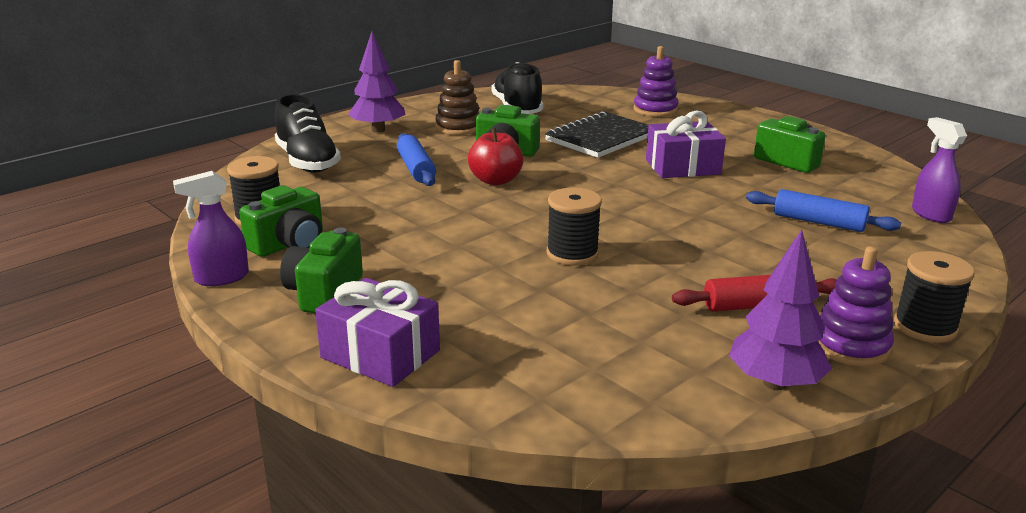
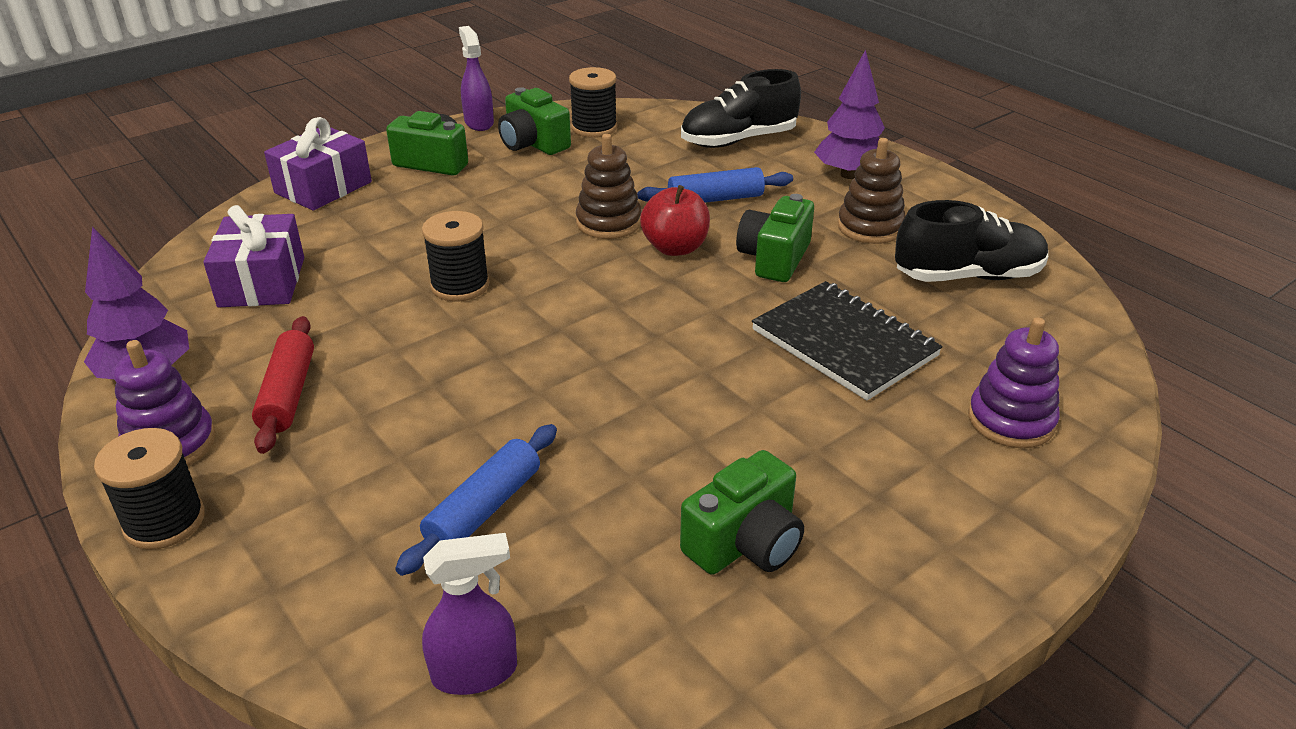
camera: 95 degrees right, 10 degrees up
(457, 204) = (608, 223): none -> brown stacking toy
(682, 167) = (719, 408): purple gift -> purple gift (262, 282)

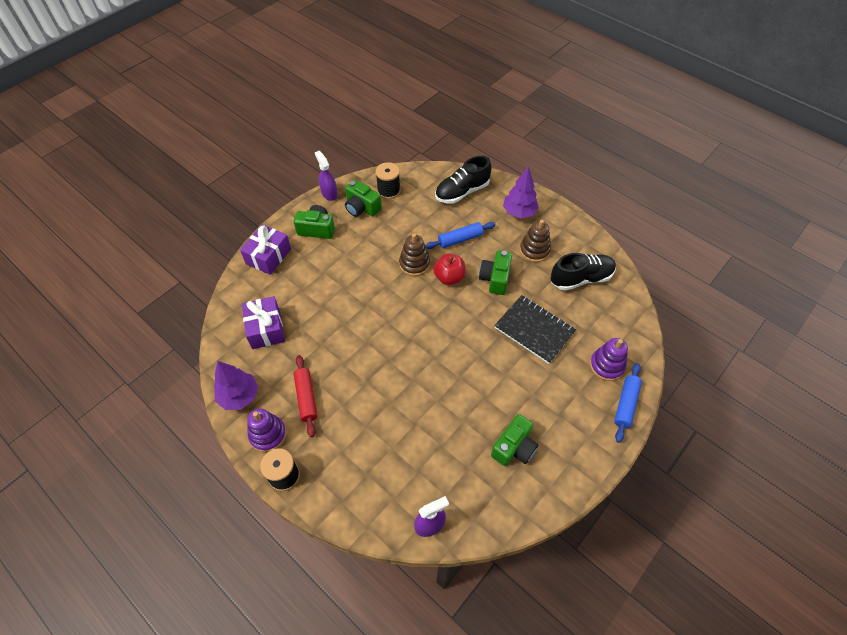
camera: 10 degrees left, 20 degrees up
(460, 286) = (358, 318): black spool -> none
(484, 509) = (409, 448): blue rolling pin -> blue rolling pin (625, 404)

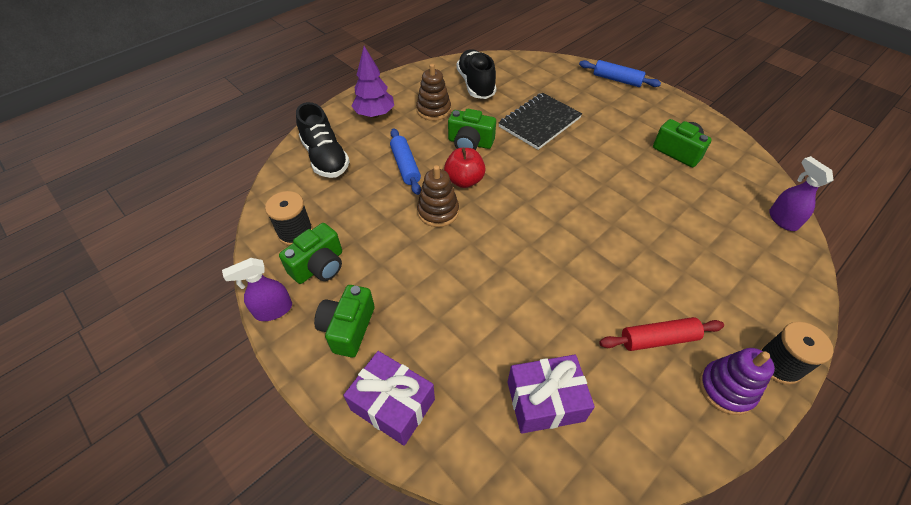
camera: 85 degrees left, 5 degrees down
(239, 396) = (673, 436): purple tree -> none
(606, 366) = (578, 84): purple stacking toy -> none

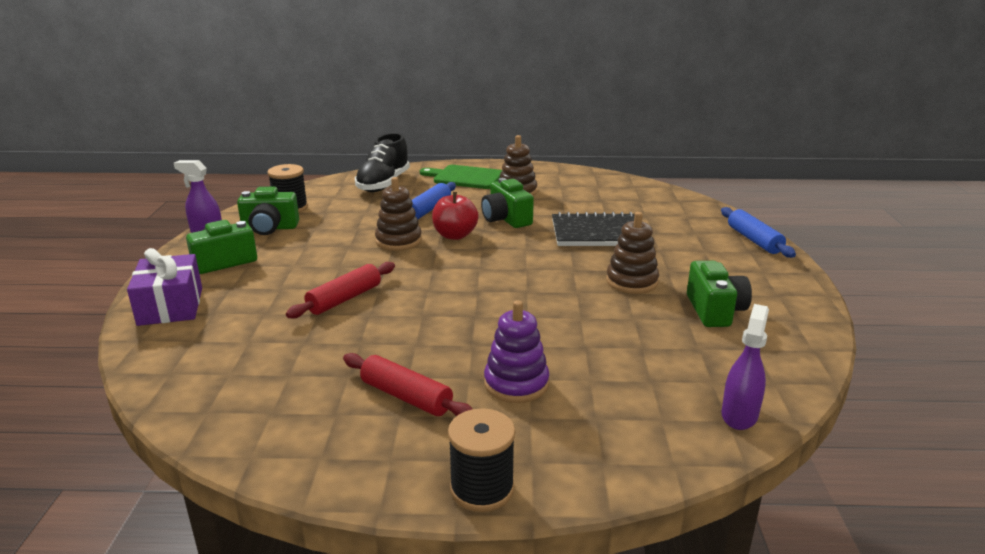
camera: 45 degrees right, 25 degrees down
(375, 114) = (465, 177): purple tree -> green cutting board
(476, 84) = (588, 191): black shoe -> none
(497, 293) = (344, 299): none -> red rolling pin
(545, 401) = (250, 366): purple gift -> none
(615, 155) = (631, 282): none -> brown stacking toy
(726, 388) = (394, 462): purple stacking toy -> purple stacking toy (516, 384)

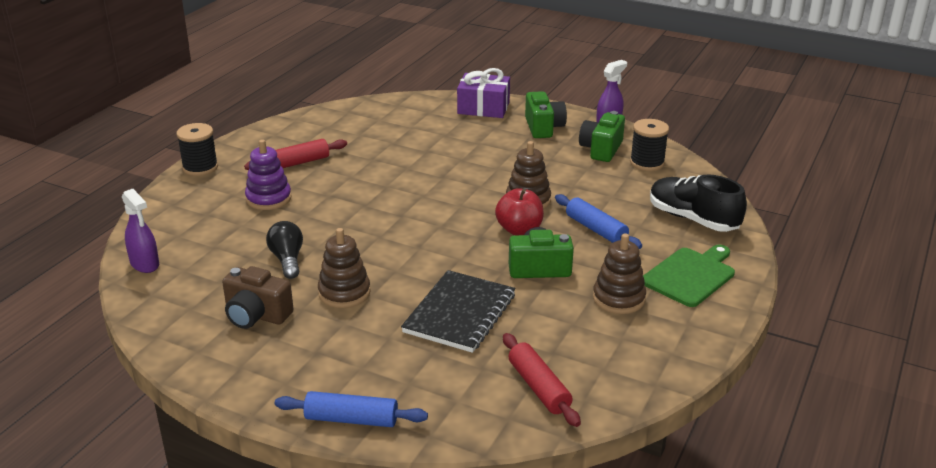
camera: 115 degrees right, 5 degrees up
(344, 299) = (439, 162): red rolling pin -> red rolling pin (538, 387)
(619, 325) = (287, 260): none -> black light bulb
(715, 311) = (256, 315): green camera -> brown camera

